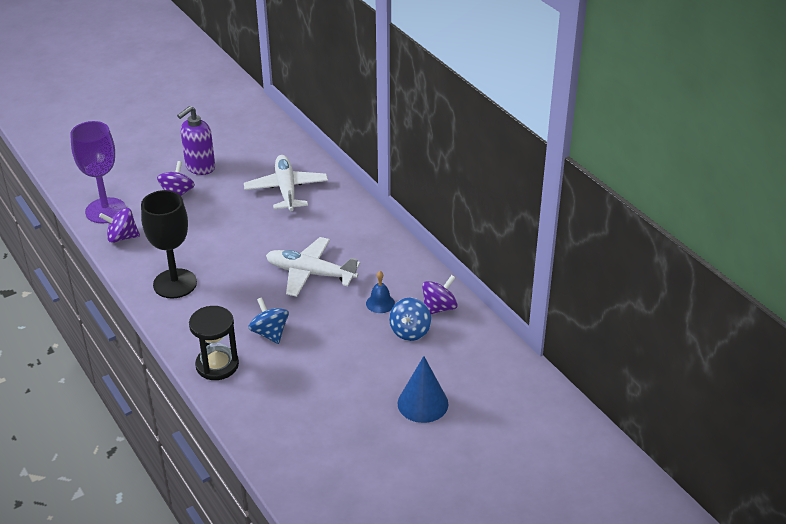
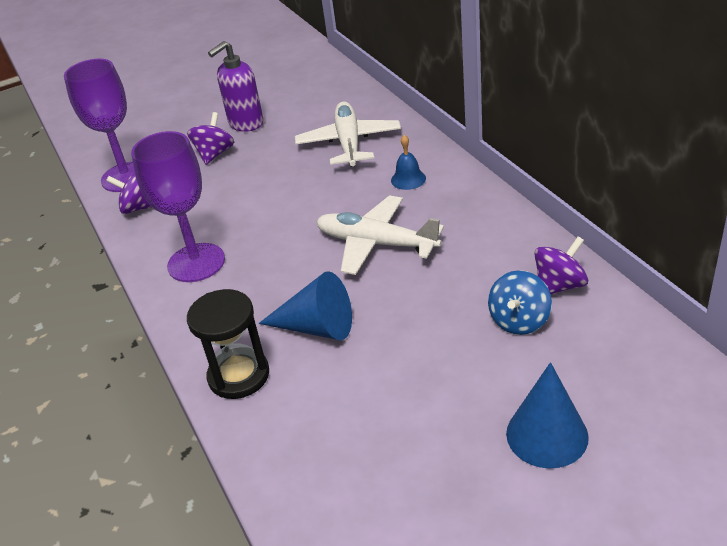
camera: 10 degrees right, 0 degrees up
(175, 283) = (196, 263): black goblet -> purple goblet
(270, 333) = (317, 327): blue spinning top -> blue cone
(380, 303) = (473, 281): blue bell -> blue bell (408, 179)

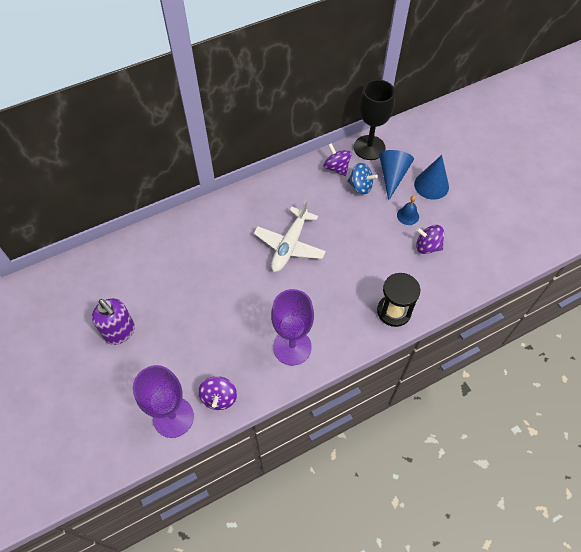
camera: 95 degrees left, 20 degrees up
(215, 154) = (159, 351): purple spinning top -> purple spinning top (427, 246)
(317, 327) = (358, 275): blue cone -> blue cone (392, 176)
(349, 143) = (173, 260): white plane -> none
(408, 179) = (227, 227): blue bell -> blue bell (408, 215)
(629, 329) = (369, 147): none -> black goblet

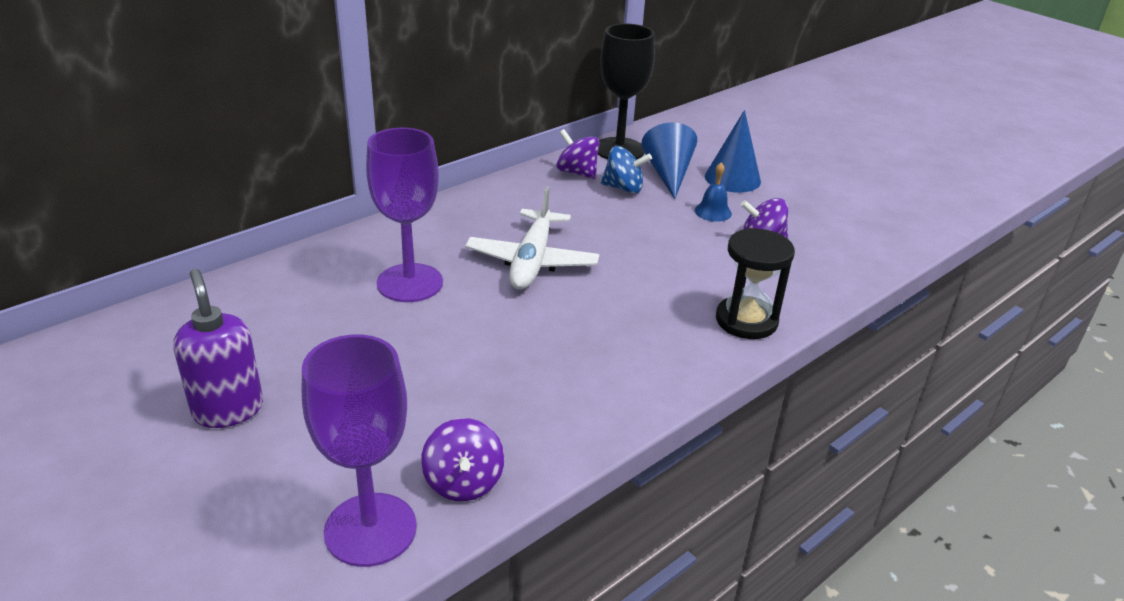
camera: 15 degrees left, 25 degrees down
(120, 332) = (228, 409): purple soap dispenser -> purple soap dispenser turned 150 degrees counterclockwise
(292, 347) = (585, 388): purple goblet -> purple goblet (410, 283)

